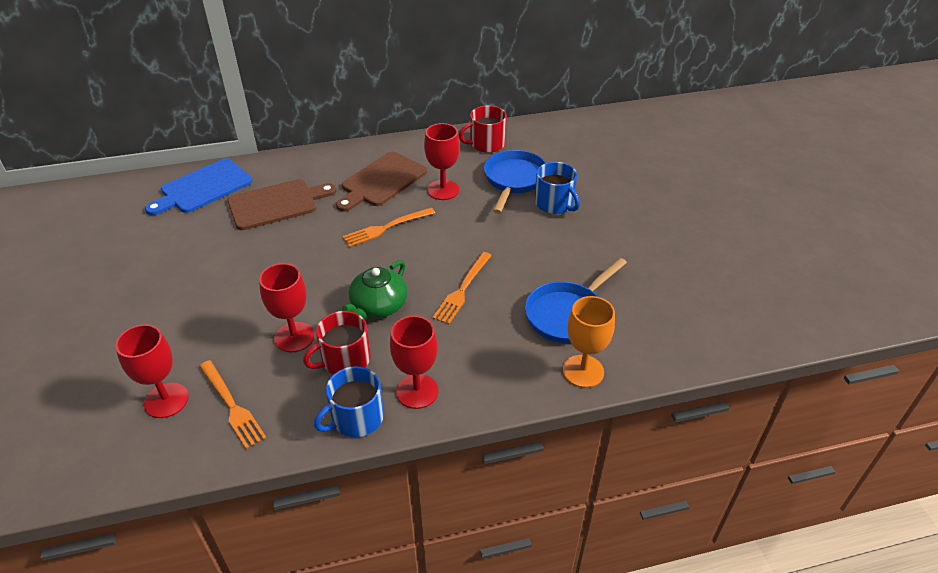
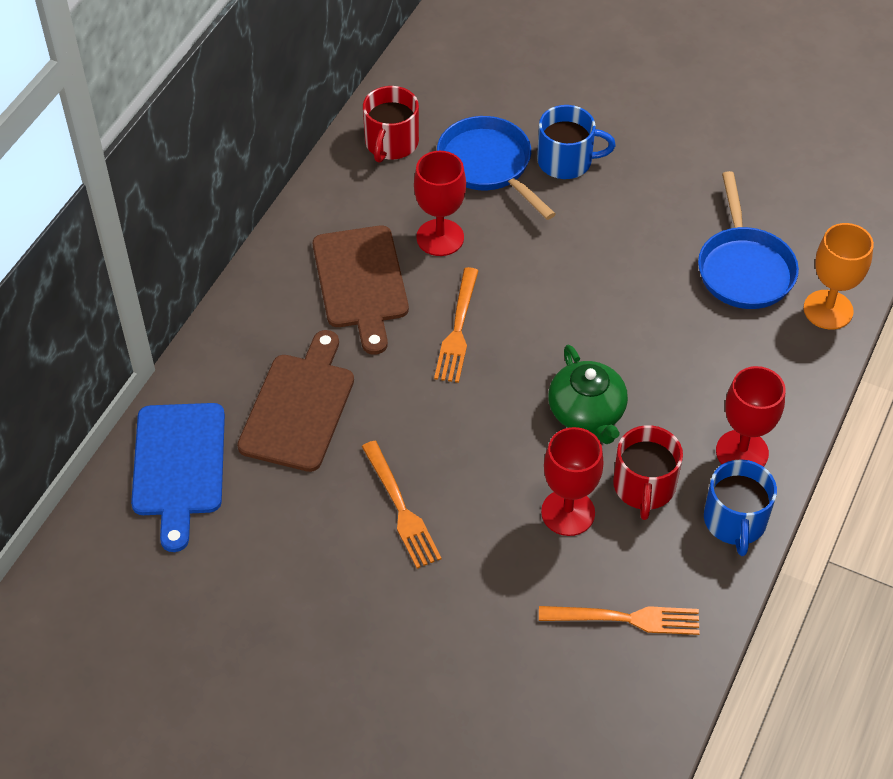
camera: 50 degrees left, 10 degrees up
(166, 400) = (565, 675): red goblet -> none
(462, 290) = (630, 328): orange fork -> orange fork (401, 509)

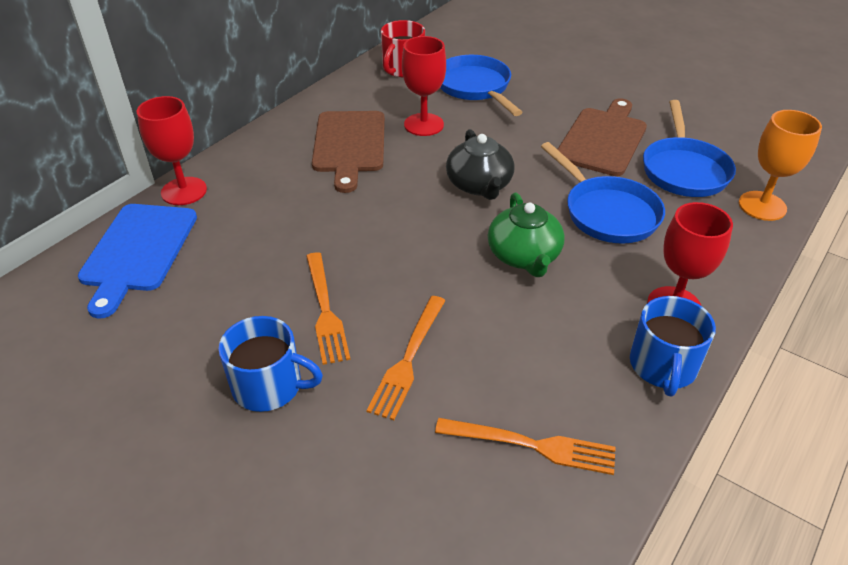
camera: 10 degrees right, 10 degrees down
(299, 407) = (263, 221): brown cutting board -> brown cutting board (603, 139)
(457, 330) = (420, 184): orange fork -> orange fork (408, 360)
(523, 322) = (479, 185): none -> black teapot
(566, 161) = (539, 90): blue mug -> blue mug (269, 386)
(568, 512) = (489, 335): red goblet -> red goblet (184, 191)
(644, 486) = (570, 323): red mug -> none
(666, 342) = (607, 212): none -> blue pan

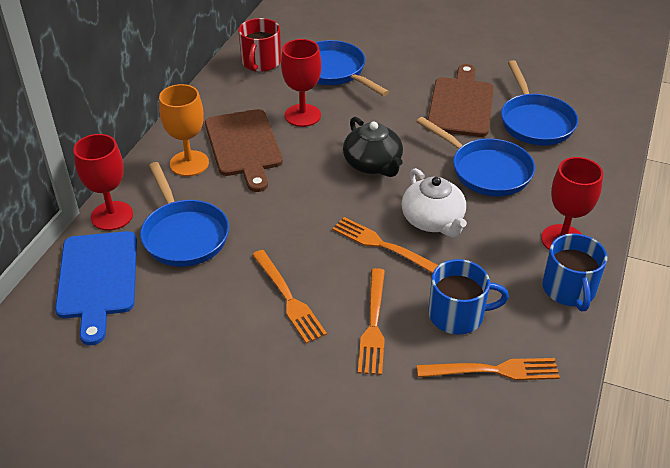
camera: 15 degrees left, 0 degrees up
(246, 222) = (184, 235): none -> blue pan
(269, 386) = (270, 370): blue mug -> blue mug (457, 315)
(454, 272) = (382, 245): none -> orange fork
(524, 256) = (433, 220): green teapot -> white teapot
(762, 206) = (604, 143): orange goblet -> orange goblet (189, 163)

